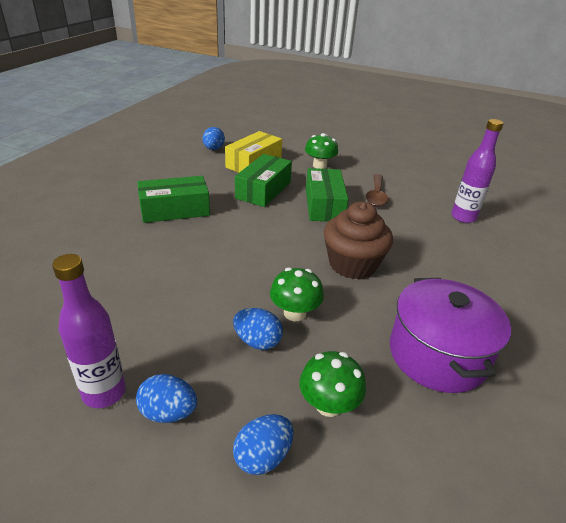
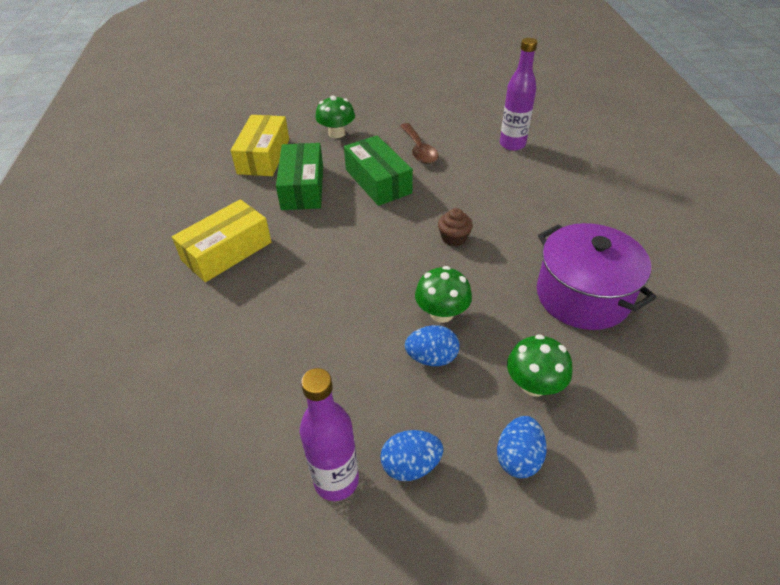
camera: 25 degrees left, 10 degrees up
(175, 210) = (227, 251): green box -> yellow box
(213, 149) = (202, 154): blue egg -> none
(352, 264) = (454, 238): brown cupcake -> brown cupcake, size x0.48

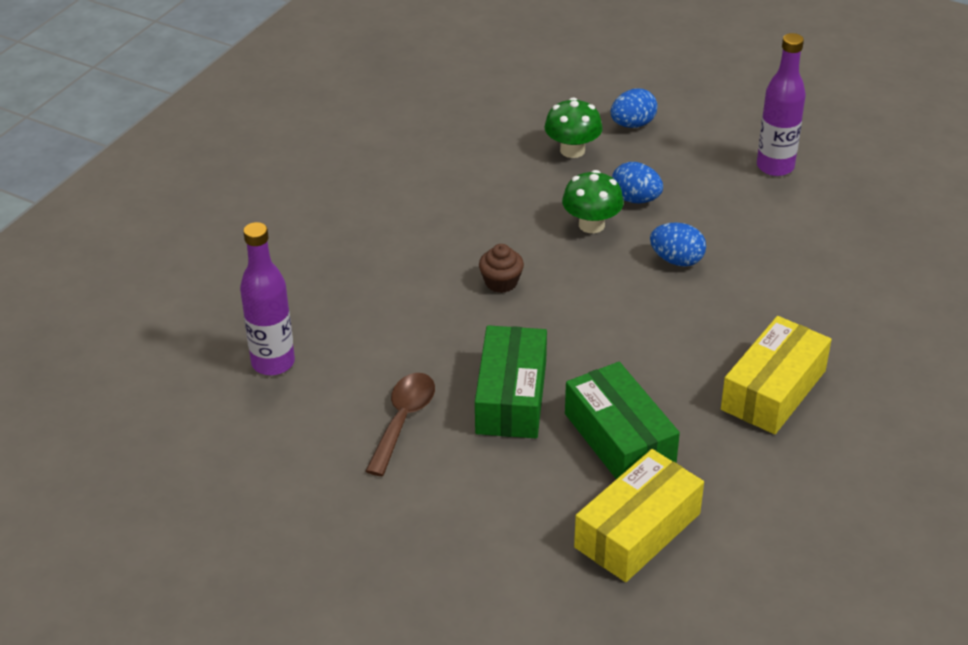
camera: 145 degrees left, 5 degrees down
(227, 251) = (773, 390): yellow box -> yellow box turned 45 degrees counterclockwise
(302, 187) = (619, 439): green box -> green box turned 60 degrees counterclockwise
(337, 133) = (489, 520): green mushroom -> none
(411, 465) = (714, 152): blue egg -> blue egg (677, 260)
(582, 296) = (448, 181): purple pot -> none

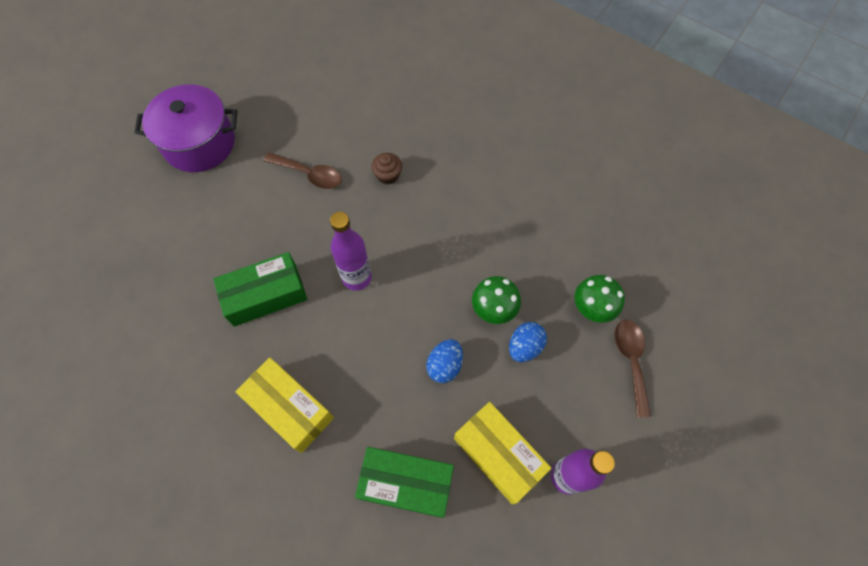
camera: 95 degrees right, 25 degrees up
(273, 363) = (372, 110): purple bottle -> purple bottle (357, 277)
(348, 572) = (199, 143): none -> purple pot
(501, 282) = (433, 240): brown cupcake -> brown cupcake (388, 175)
(511, 397) = (317, 235): green box -> green box (406, 483)
(632, 124) = (631, 361): blue egg -> brown spoon
(637, 530) = (186, 294): yellow box -> yellow box (498, 455)

